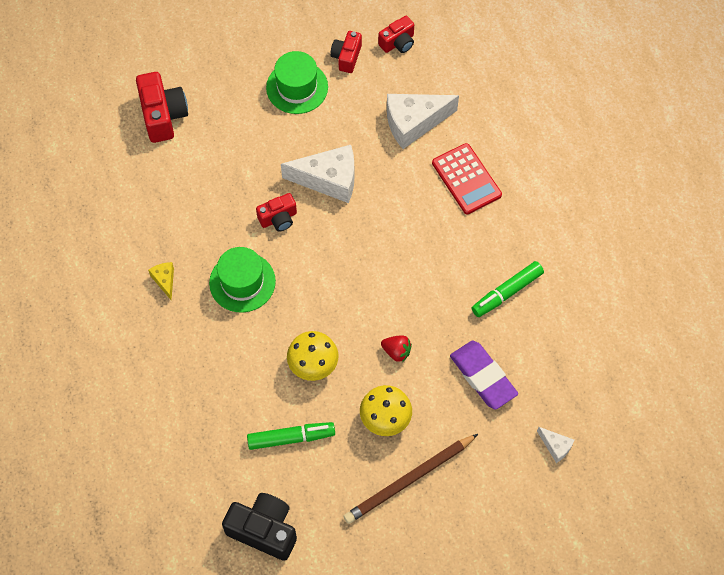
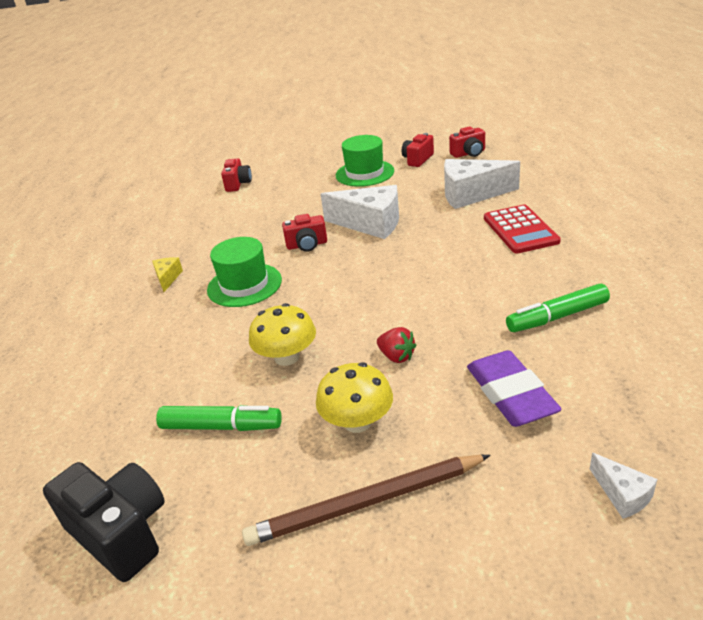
camera: 20 degrees right, 30 degrees down
(163, 115) = (238, 184): red camera -> red camera, size x0.61

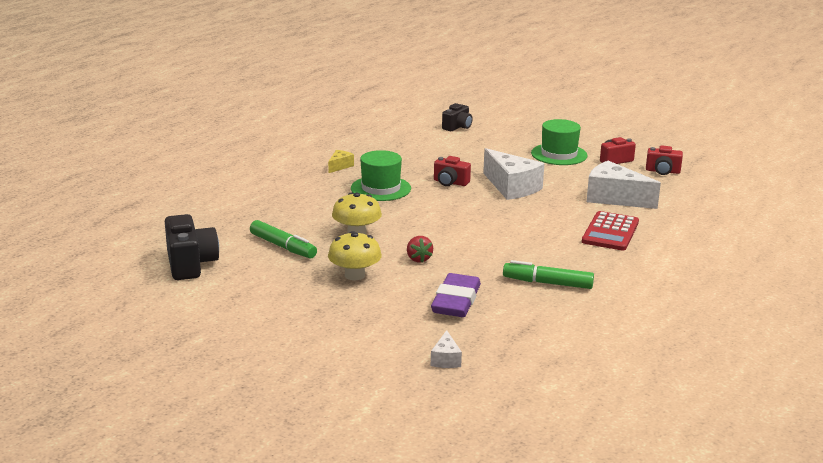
camera: 30 degrees right, 10 degrees down
(238, 184) = (457, 127): red camera -> black camera
(366, 503) = (314, 305): brown pencil -> none

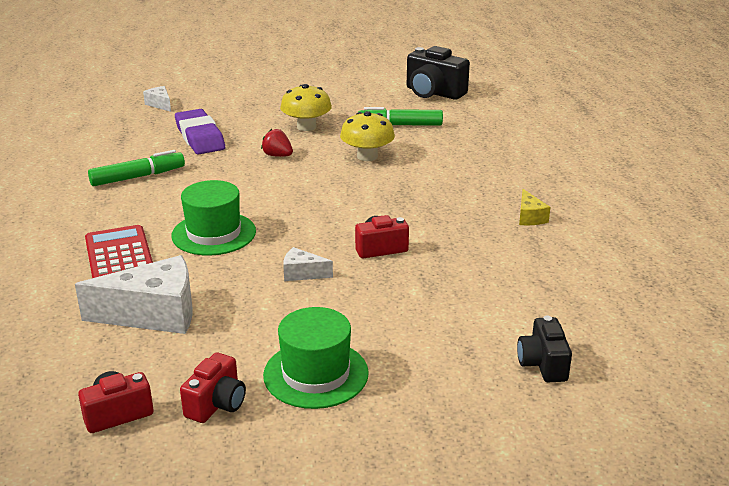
camera: 140 degrees right, 5 degrees up
(380, 188) = (435, 208): green hat -> green hat (214, 233)
(511, 187) = (302, 273): white cheese -> white cheese, size x0.48

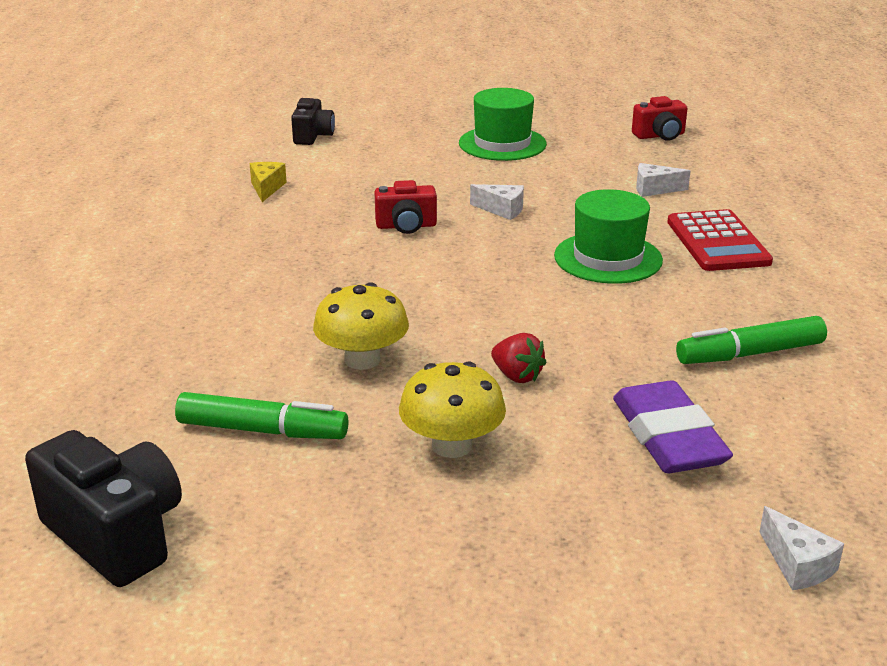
camera: 170 degrees left, 0 degrees up
(154, 314) = (654, 189): white cheese -> white cheese, size x0.48
(216, 404) = (583, 135): red camera -> none
(529, 217) = (200, 245): yellow cheese -> yellow cheese (266, 188)

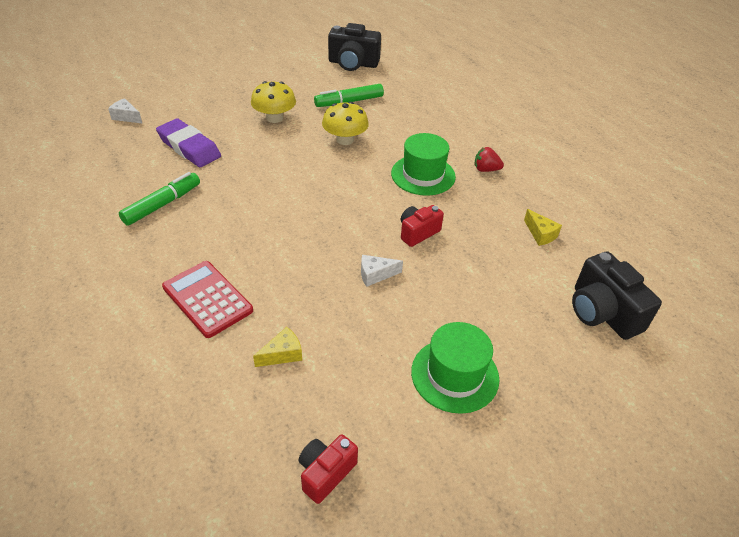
camera: 145 degrees right, 15 degrees up
(313, 136) = (602, 312): black camera -> black camera, size x1.63
(517, 376) = (271, 154): red strawberry -> red strawberry (486, 169)
(608, 258) = (274, 251): green hat -> green hat (423, 175)
(654, 189) = (282, 354): white cheese -> yellow cheese

